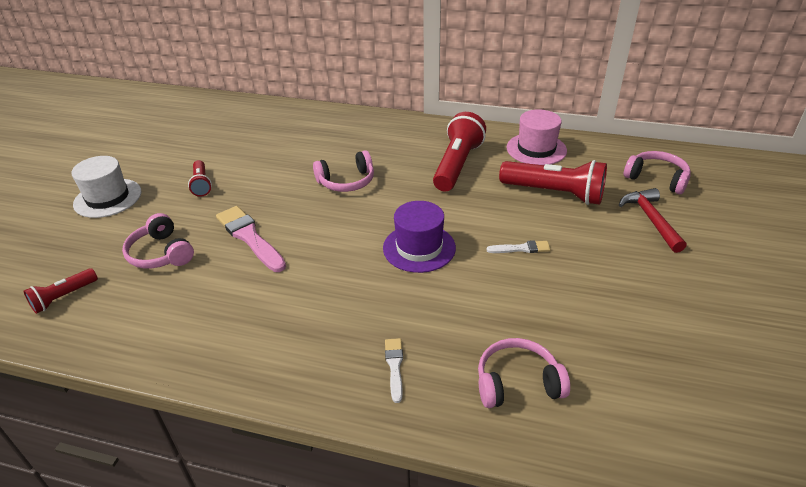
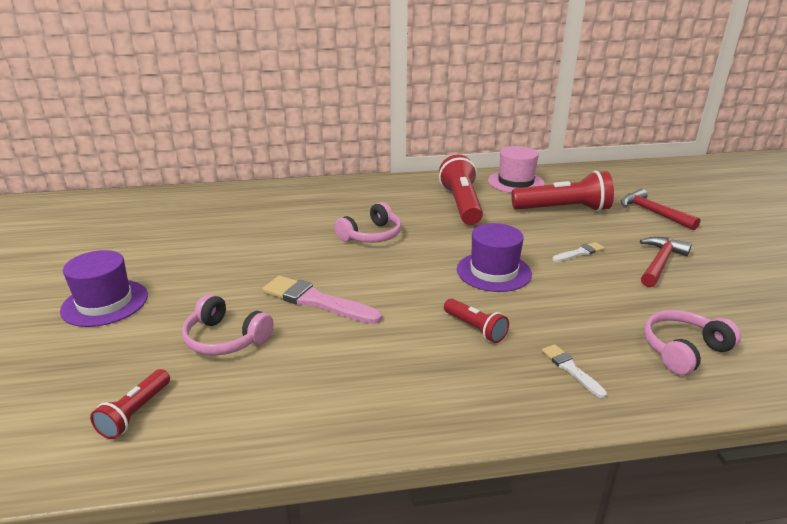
camera: 25 degrees left, 10 degrees down
(108, 198) = (105, 303): white hat -> purple hat
(201, 184) = (215, 267): red flashlight -> red flashlight (475, 328)
(594, 282) = (660, 263): none -> red hammer
(656, 179) = (627, 186): pink headphones -> none

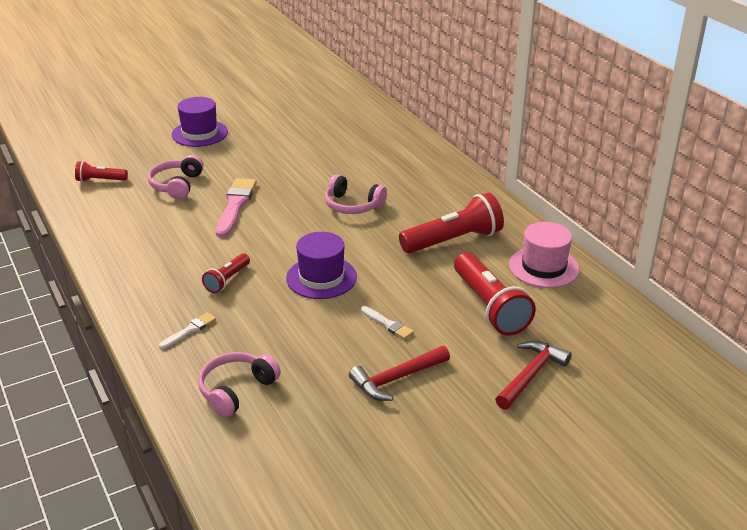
camera: 70 degrees right, 5 degrees up
(660, 263) = (396, 379): red hammer -> red hammer turned 135 degrees clockwise
(683, 350) = (236, 390): pink headphones -> pink headphones turned 90 degrees counterclockwise

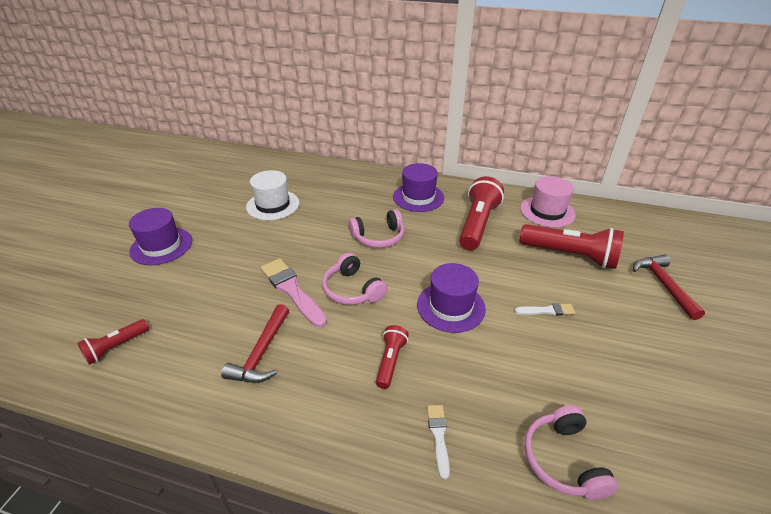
camera: 45 degrees left, 5 degrees up
(176, 185) = (209, 304): pink headphones -> pink headphones (352, 289)
(227, 280) = (390, 361): red flashlight -> red flashlight turned 150 degrees counterclockwise
(313, 141) = (273, 205): none -> white hat
(396, 379) = (621, 348): red hammer -> red hammer (261, 353)
(442, 194) = (418, 197): none -> purple hat

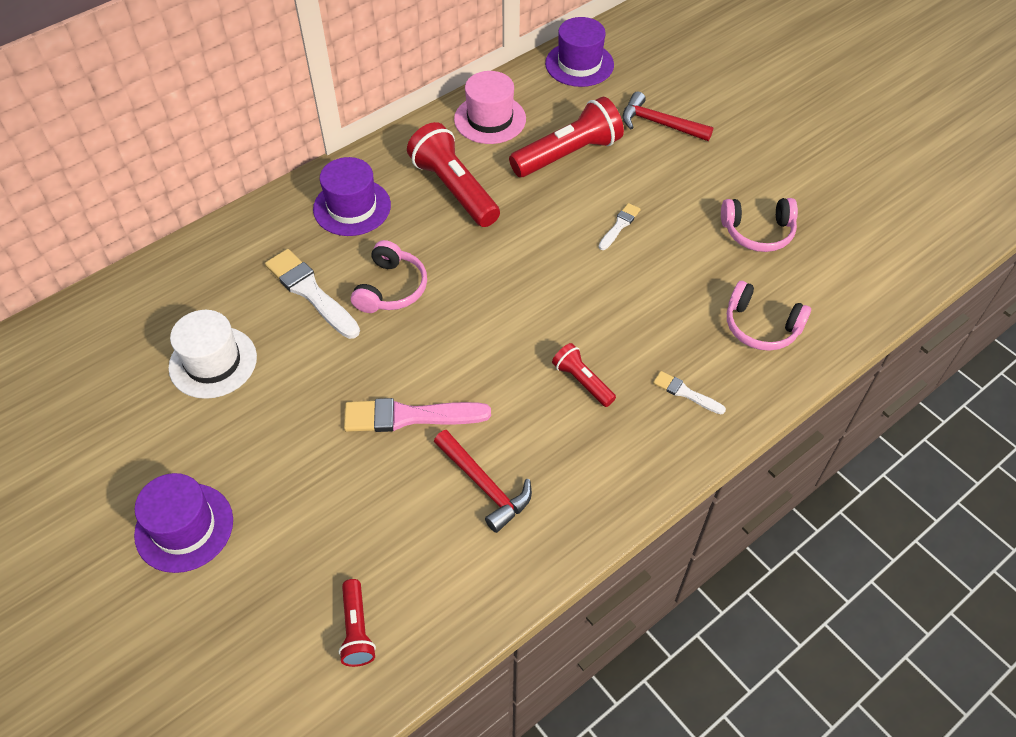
camera: 55 degrees left, 15 degrees up
(346, 212) = (310, 292): none -> white brush
(352, 289) = (458, 360): pink headphones -> pink headphones (758, 232)
(450, 306) = (554, 292): purple hat -> purple hat (579, 64)

